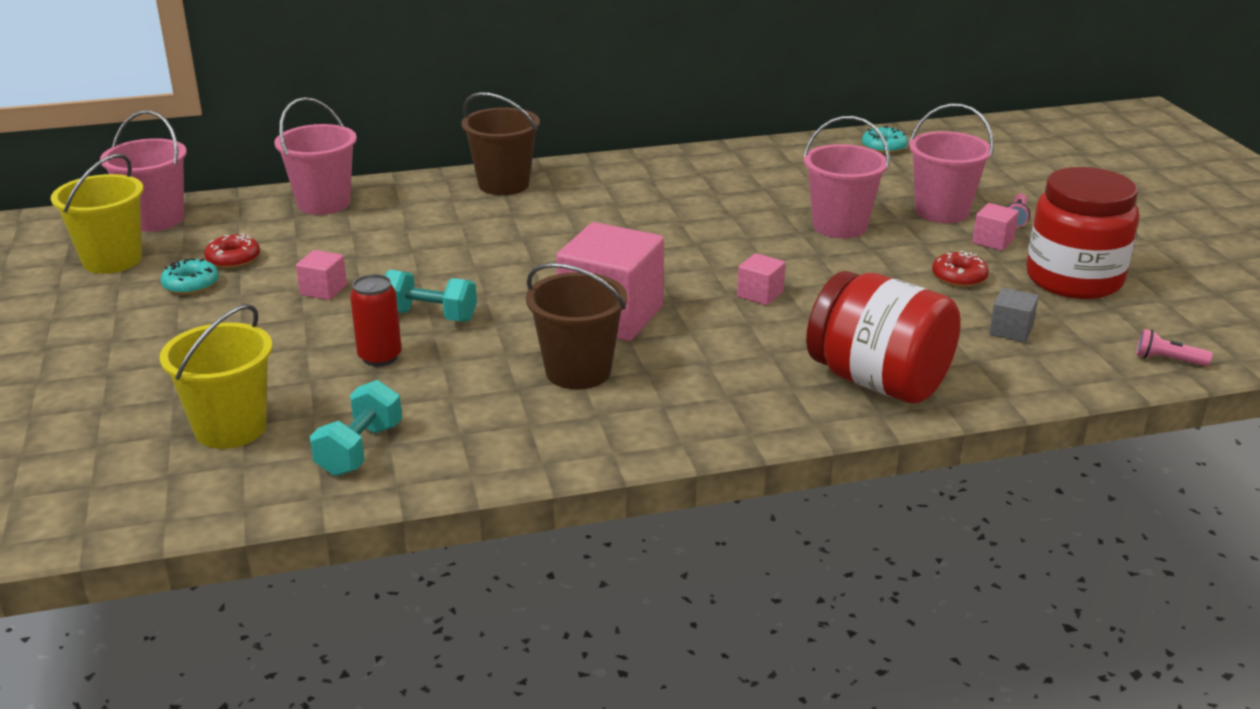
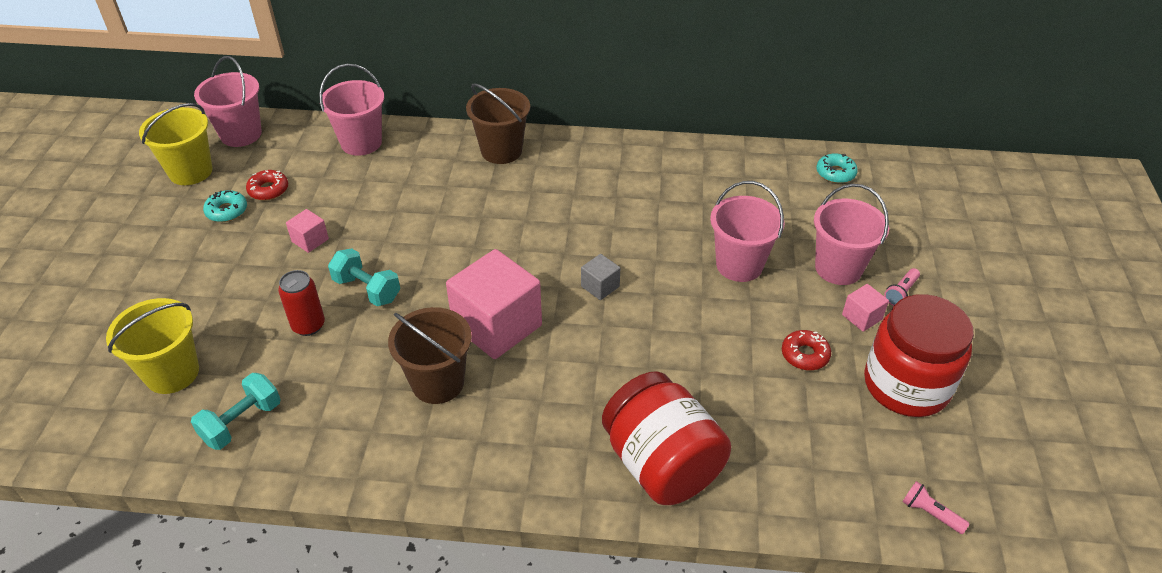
camera: 20 degrees right, 15 degrees up
(760, 294) = (626, 331): pink cube -> none
(1011, 330) = (810, 435): grey cube -> grey cube (600, 286)

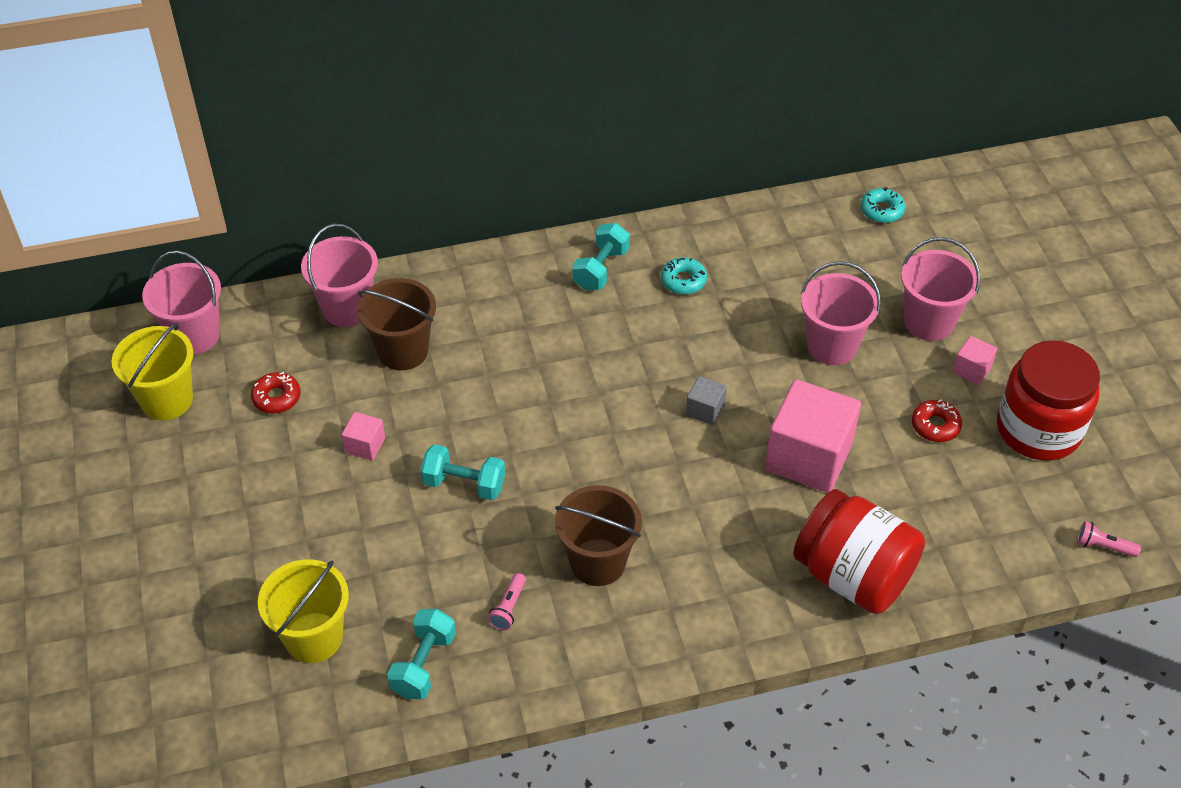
camera: 20 degrees left, 5 degrees up
(227, 211) = (245, 437): turquoise donut -> turquoise donut (683, 281)
(308, 325) = (426, 542): red can -> none
(497, 326) = (623, 484): pink cube -> pink cube (808, 457)
(501, 151) = (514, 276): brown bucket -> brown bucket (403, 351)
(573, 162) = (601, 269): none -> turquoise dumbbell
(901, 293) = (997, 332): pink flashlight -> pink flashlight (508, 608)

